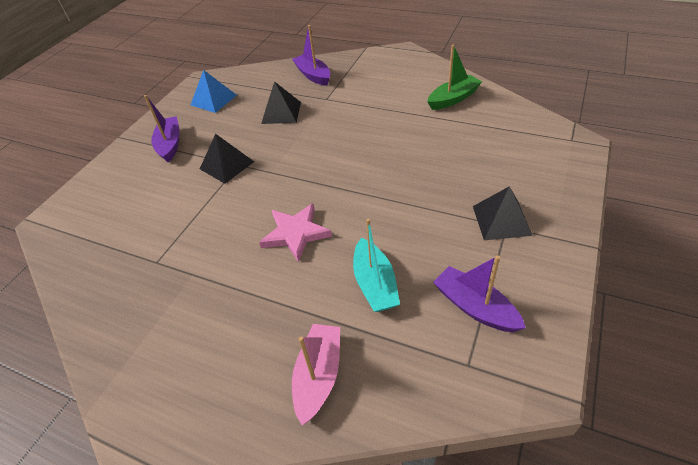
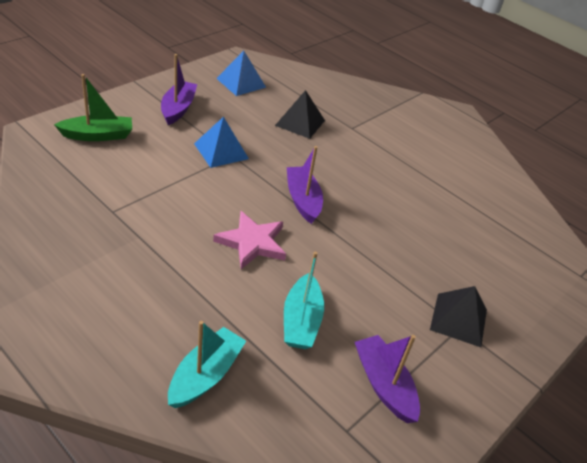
camera: 10 degrees right, 5 degrees down
(227, 165) = (221, 151): black pyramid -> blue pyramid
(313, 75) = (352, 99): purple boat -> purple boat (303, 200)
(318, 376) = (205, 375): pink boat -> turquoise boat
(453, 99) = (481, 182): green boat -> green boat (98, 135)

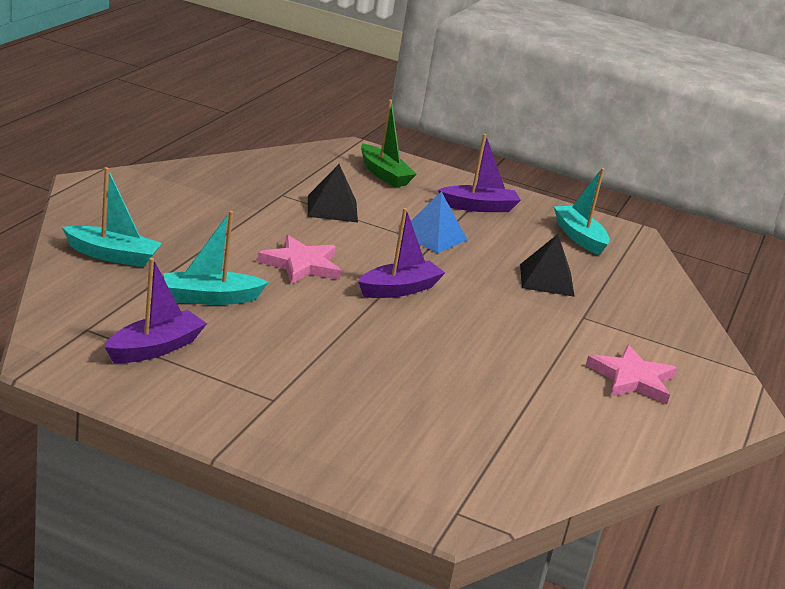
camera: 70 degrees right, 15 degrees down
(241, 82) = (579, 237): blue pyramid -> turquoise boat
(429, 140) = (632, 379): none -> pink star
(459, 319) = (285, 398): black pyramid -> black pyramid (332, 208)

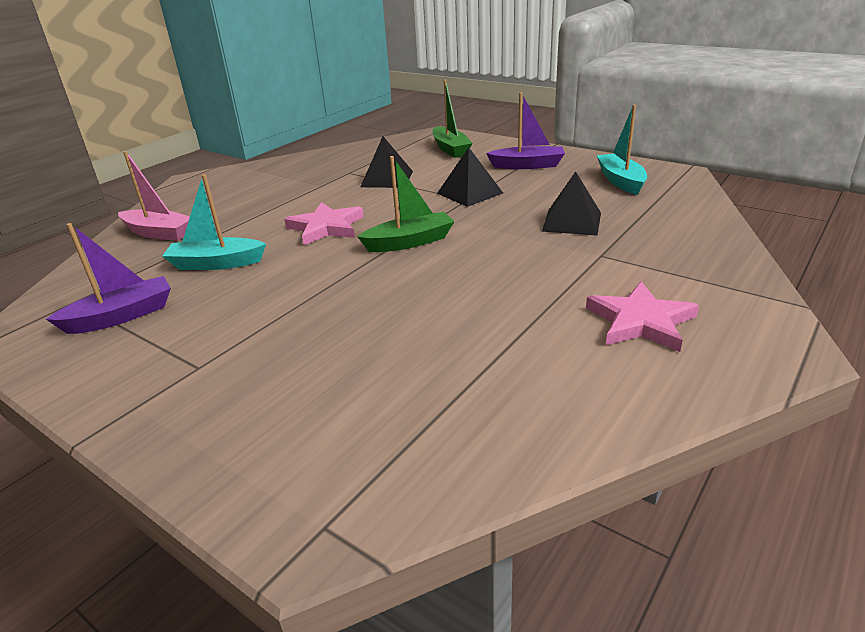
camera: 20 degrees right, 5 degrees up
(112, 255) = (158, 233): turquoise boat -> pink boat
(399, 289) = (409, 242): purple boat -> green boat
(432, 236) = (469, 193): blue pyramid -> black pyramid

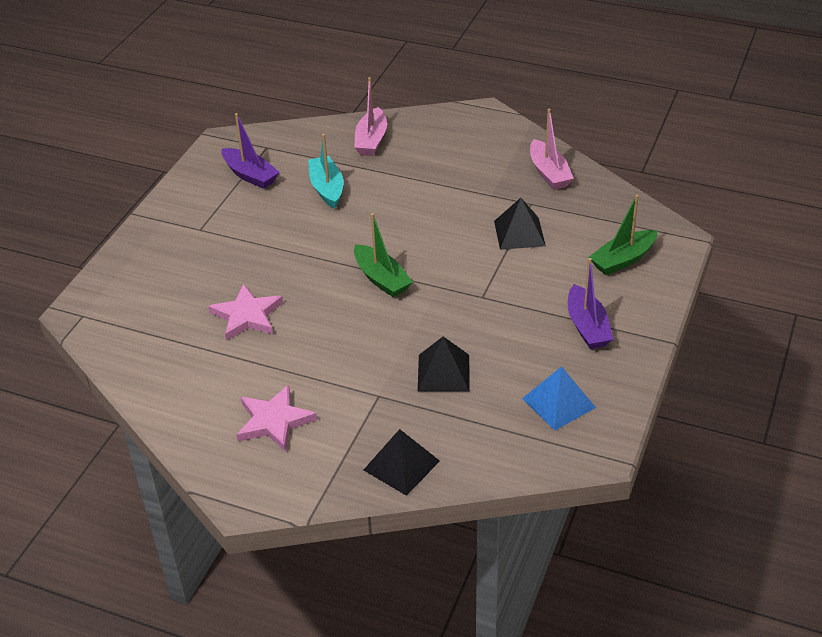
camera: 75 degrees right, 10 degrees up
(313, 163) = (549, 173): none -> pink boat
(326, 227) = (400, 225): pink star -> pink star (247, 316)
(469, 193) = (496, 296): black pyramid -> black pyramid (401, 465)
(621, 181) = (558, 403): turquoise boat -> blue pyramid

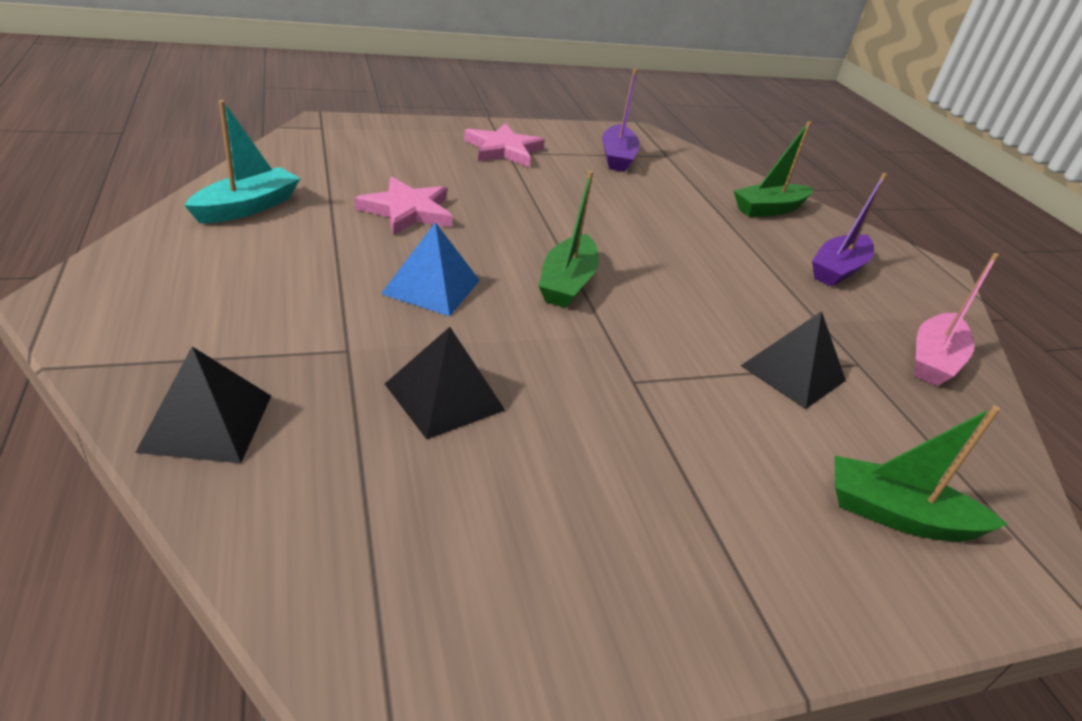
camera: 45 degrees right, 5 degrees down
(274, 421) = (236, 279): pink star -> pink star (503, 150)
(327, 188) = (660, 204): turquoise boat -> turquoise boat (247, 207)
(371, 140) = (769, 209): pink boat -> green boat
(558, 403) = (487, 569): blue pyramid -> blue pyramid (431, 286)
(587, 326) = (703, 532): purple boat -> purple boat (838, 269)

